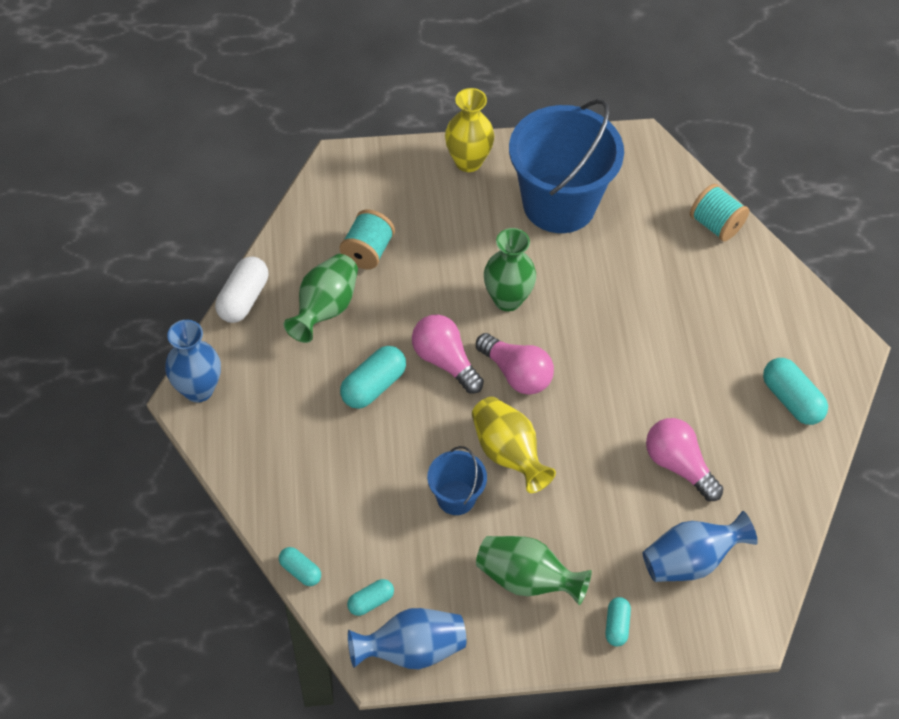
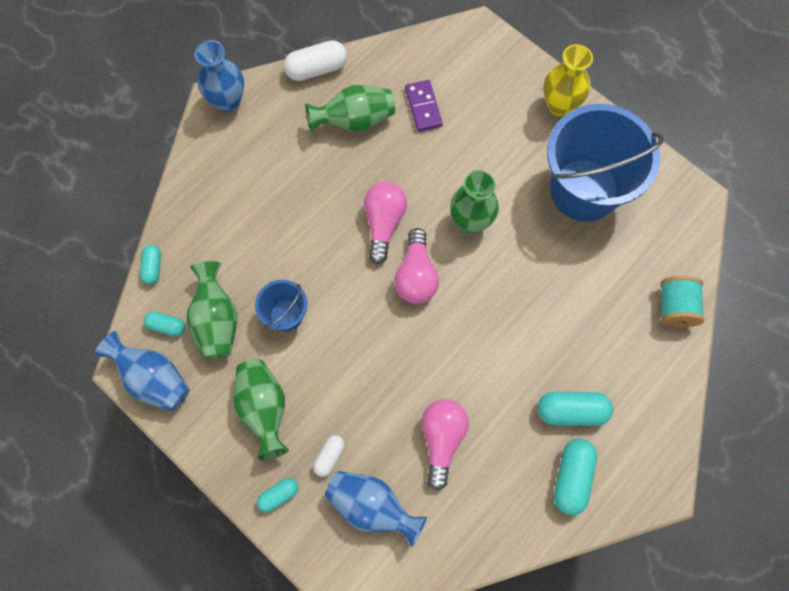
camera: 50 degrees right, 15 degrees up
(368, 251) = (423, 107): turquoise spool -> purple domino
(373, 386) = (324, 197): turquoise capsule -> turquoise capsule (571, 411)
(406, 556) = (217, 320): none -> green vase
(508, 453) = (349, 320): yellow vase -> none
(617, 560) = (329, 457): none -> white capsule

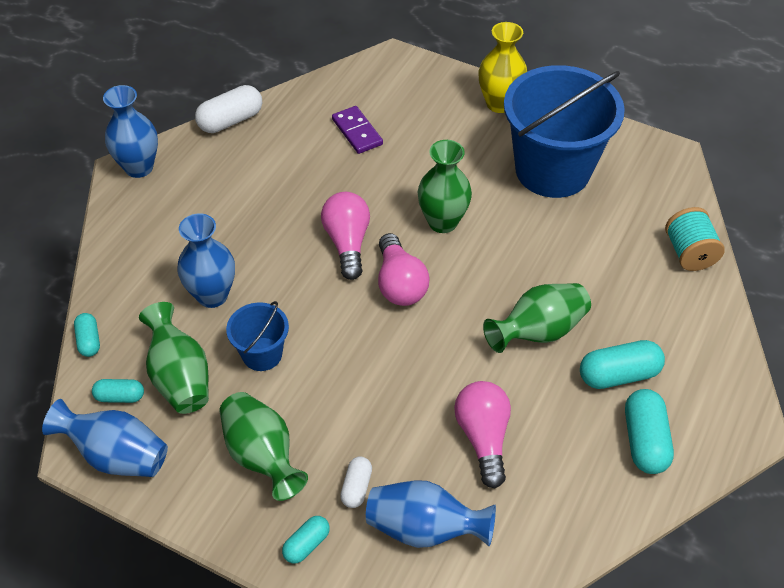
camera: 15 degrees left, 20 degrees down
(259, 248) = (212, 295): none -> blue vase
(354, 120) = (286, 157): green vase -> green vase (538, 331)

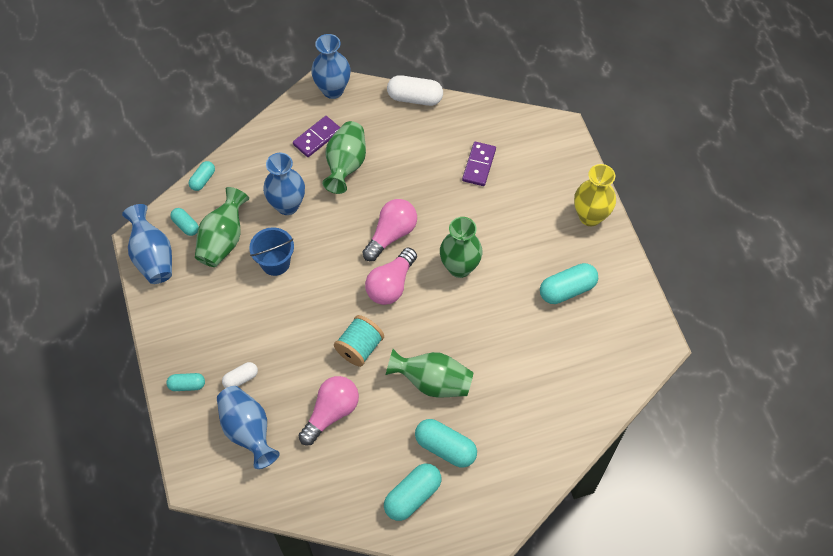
camera: 45 degrees right, 10 degrees up
(171, 217) = (317, 138): none -> purple domino
(262, 456) = (216, 319): green vase -> green vase (346, 165)
(552, 170) = (567, 290): blue bucket -> turquoise capsule
(689, 253) = (582, 416): turquoise spool -> turquoise spool (359, 348)

